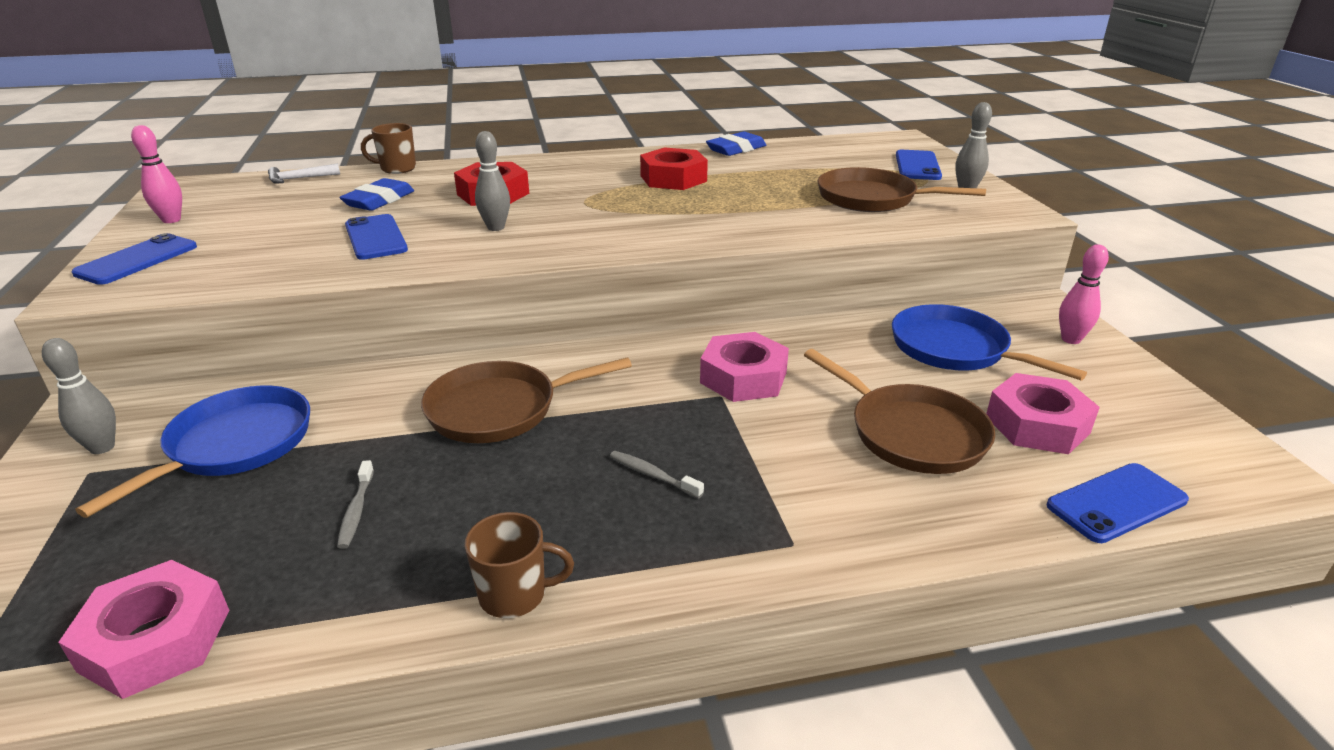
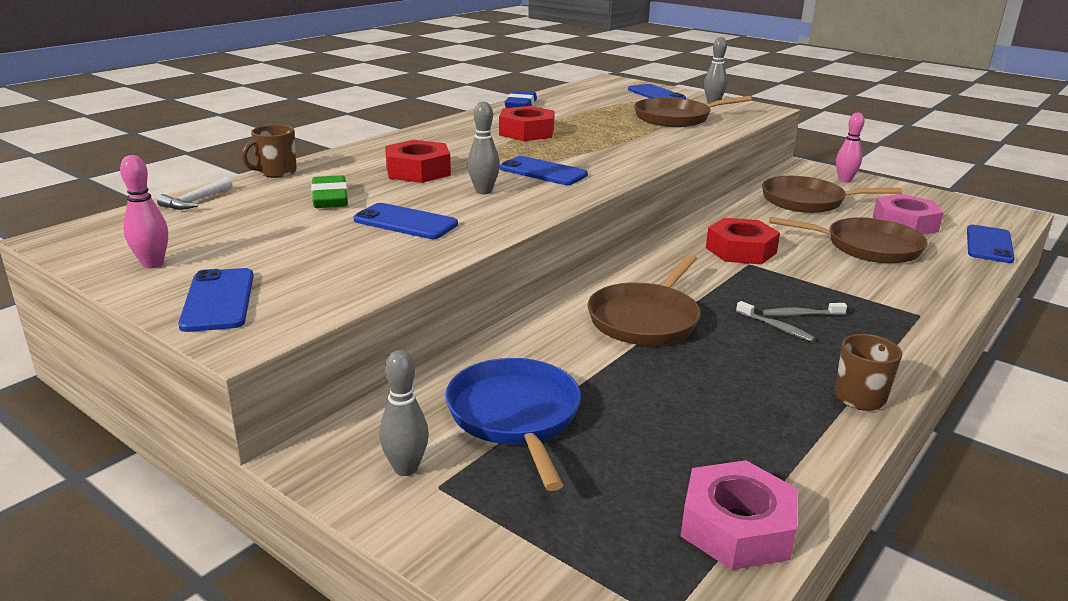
camera: 40 degrees left, 5 degrees down
(356, 511) = (690, 407): grey toothbrush -> grey toothbrush (776, 327)
(379, 200) = (330, 198): blue eraser -> green eraser
(590, 223) = (543, 172): none -> blue phone
(743, 377) = (740, 250): pink nut -> red nut
(955, 349) = (807, 201): blue pan -> brown pan

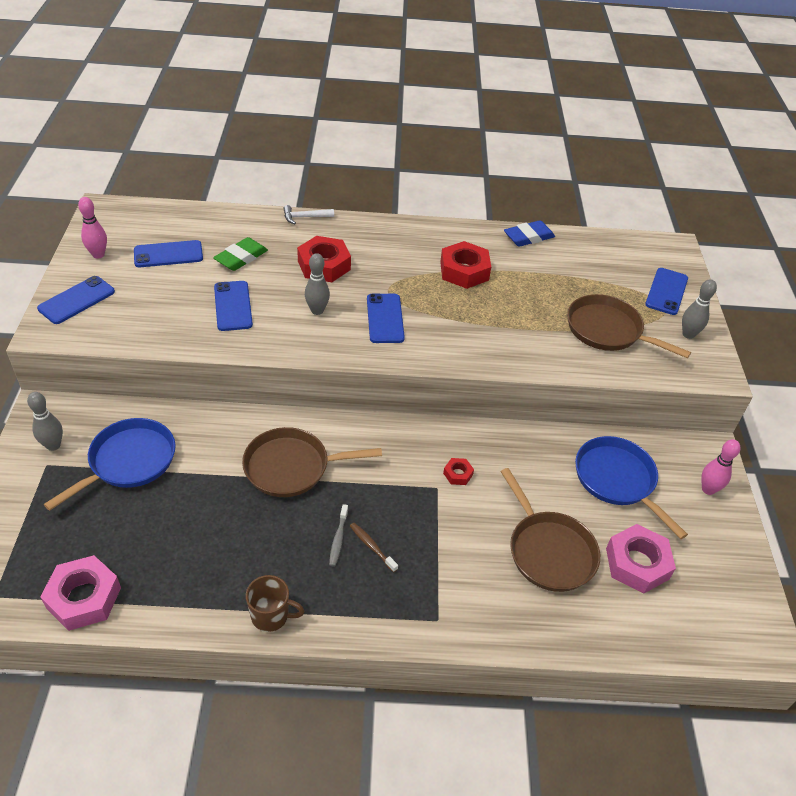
camera: 50 degrees right, 20 degrees up
(195, 201) = (188, 216): white hammer -> white hammer (305, 217)
(276, 172) = (260, 215): brown mug -> none
(740, 250) = (458, 474): red nut -> red nut, size x0.48
(801, 315) = (372, 546): grey toothbrush -> brown toothbrush
(807, 201) = (617, 480): brown pan -> blue pan
(989, 244) = (651, 639): blue phone -> blue phone (168, 254)

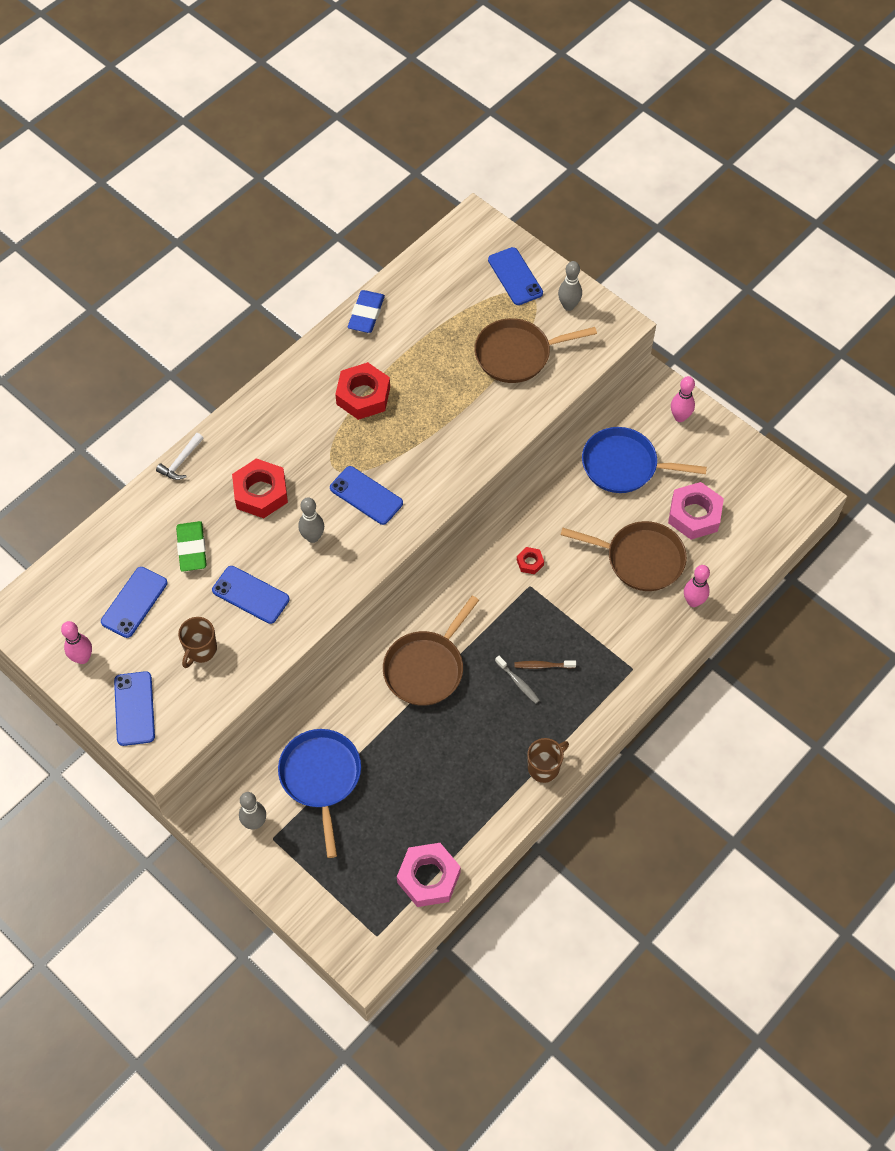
camera: 45 degrees left, 15 degrees up
(159, 306) = (200, 650): none -> brown mug
(555, 623) = (693, 601): none -> pink bowling pin

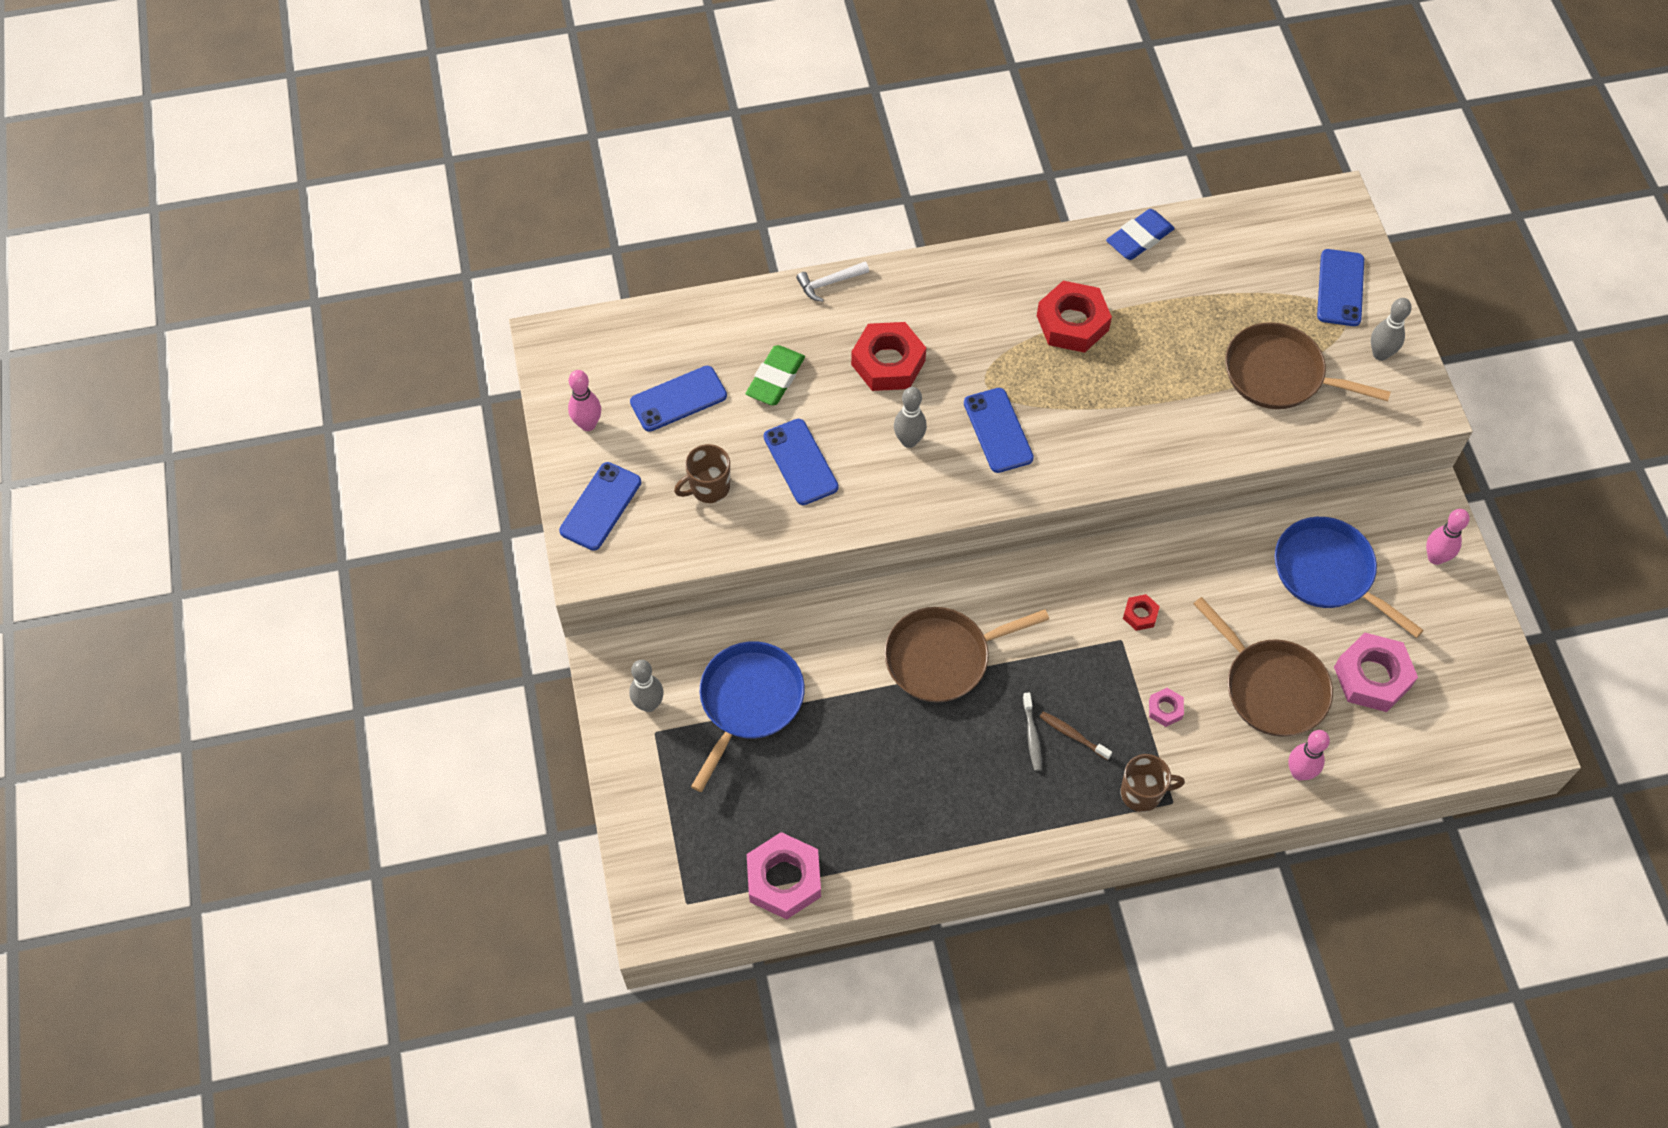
camera: 35 degrees right, 0 degrees up
(544, 767) = (994, 845): brown mug -> brown mug (1142, 793)
(587, 613) = (1165, 709): none -> pink nut

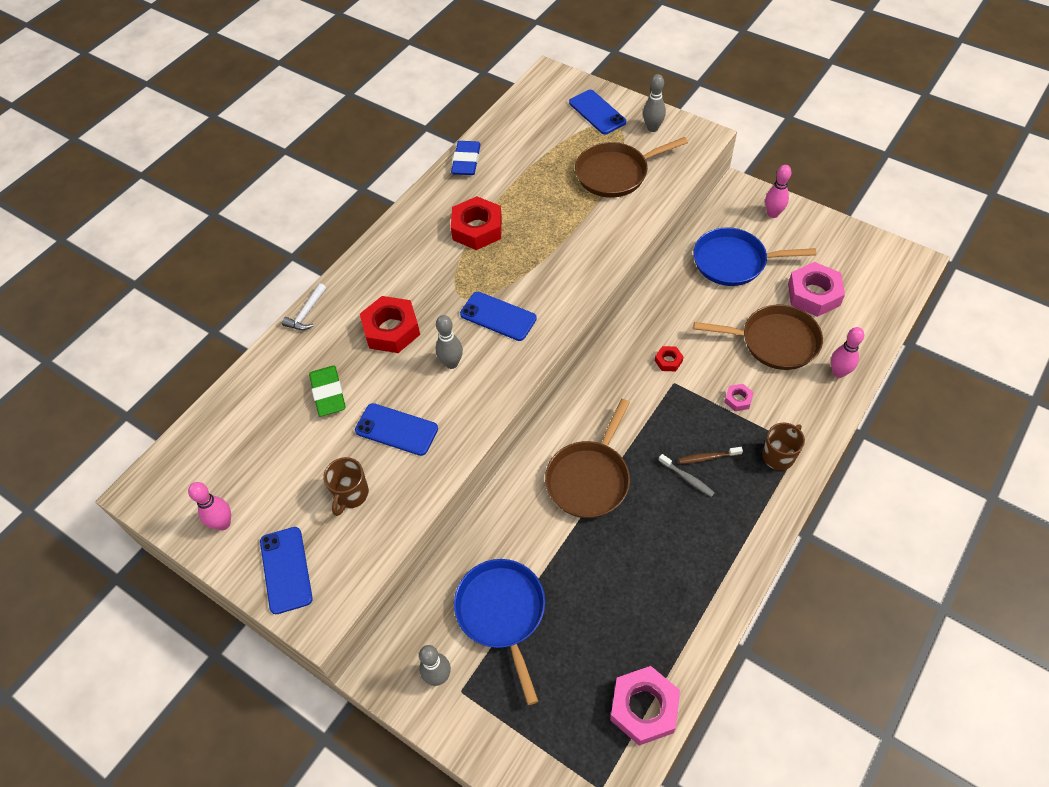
camera: 40 degrees left, 5 degrees down
(678, 399) = (274, 456): blue phone -> none

